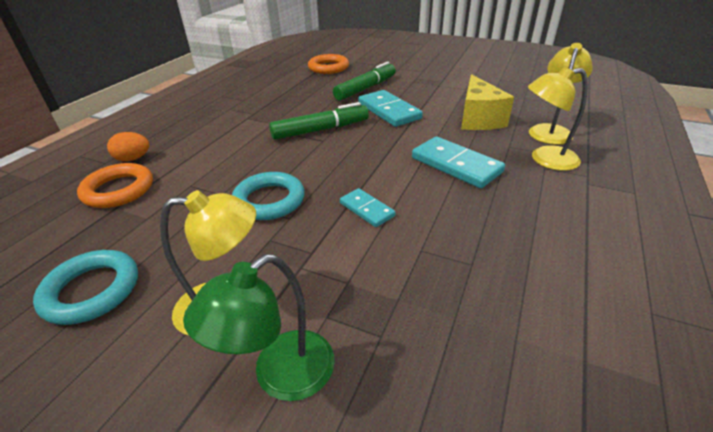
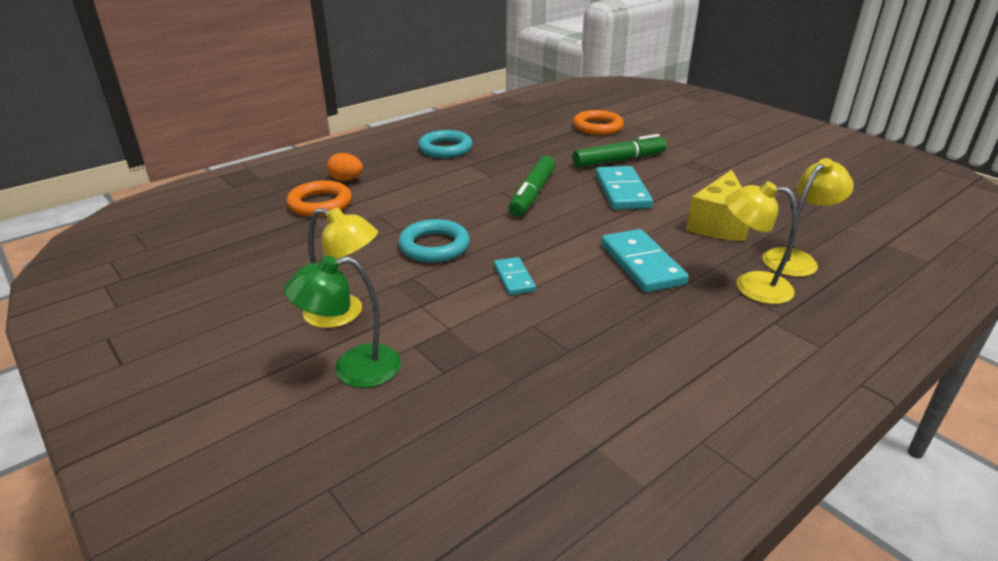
camera: 25 degrees right, 5 degrees down
(92, 290) = (262, 273): turquoise ring -> turquoise ring (445, 149)
(321, 130) = (532, 194): green marker -> green marker turned 105 degrees clockwise

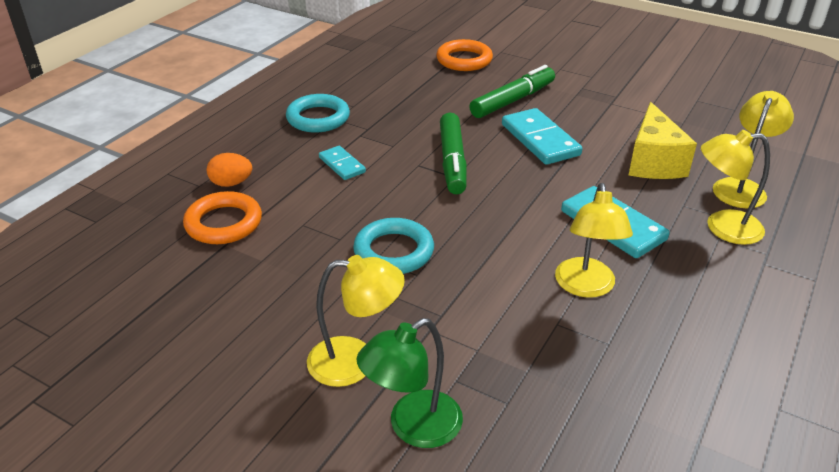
camera: 20 degrees left, 5 degrees up
(514, 278) = (502, 272): turquoise domino -> turquoise domino (342, 165)
(580, 304) = (586, 287): none -> yellow lamp

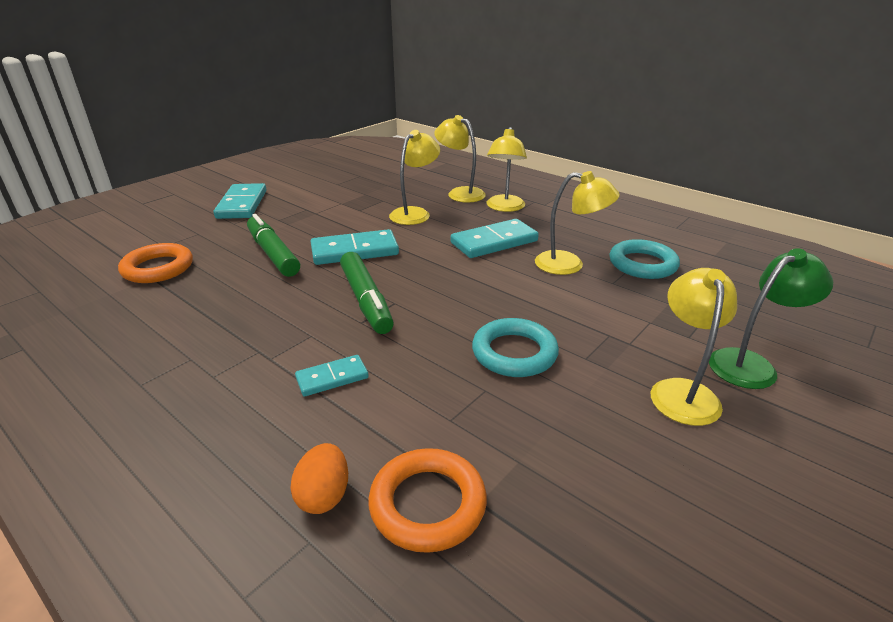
camera: 80 degrees left, 5 degrees down
(318, 118) = (198, 392): turquoise ring -> turquoise ring (642, 264)
(413, 427) = (751, 364): green lamp -> green lamp turned 90 degrees counterclockwise
(452, 161) = (366, 300): green marker -> green marker turned 60 degrees clockwise
(602, 62) = (242, 204): none -> turquoise domino
(653, 162) = (415, 213): yellow cheese -> yellow lamp

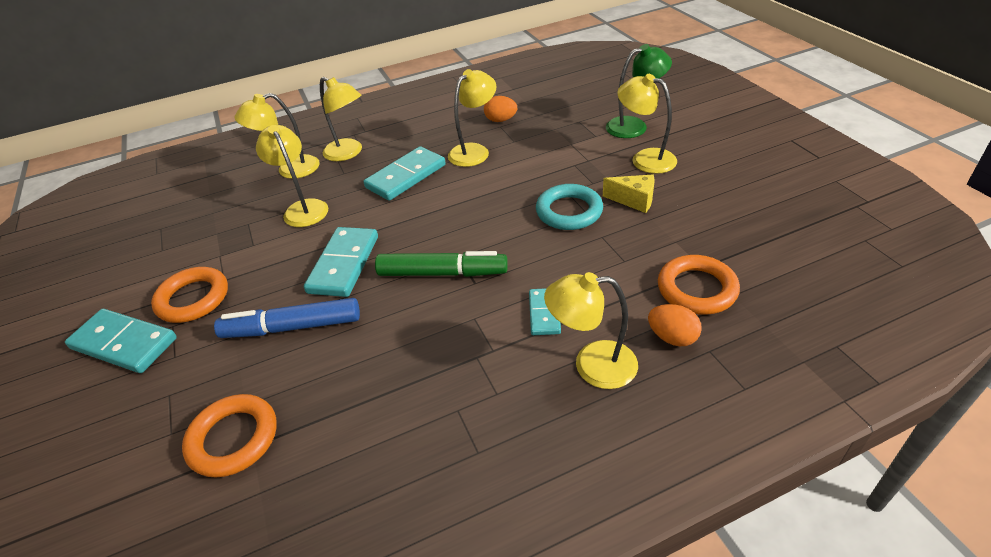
camera: 60 degrees left, 10 degrees up
(262, 433) = (592, 365): none -> yellow lamp
(273, 253) = (292, 327): green marker -> blue marker
(291, 210) = (193, 299): none -> orange ring
(494, 242) = (406, 176): turquoise domino -> turquoise domino turned 45 degrees clockwise
(578, 401) = (634, 200): none -> yellow cheese
(642, 264) = (501, 120): turquoise ring -> orange egg
(751, 364) = (634, 126): green lamp -> green lamp turned 75 degrees clockwise

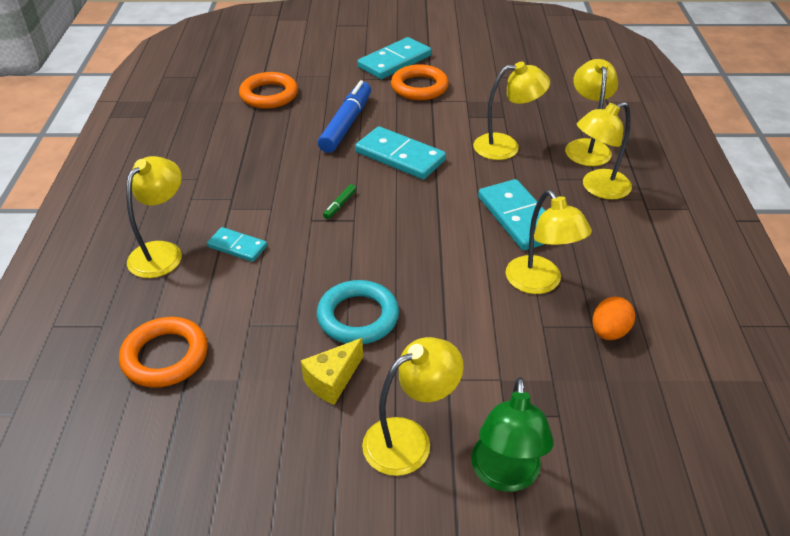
camera: 110 degrees right, 0 degrees up
(442, 273) = (340, 205): green marker -> green marker, size x0.41
(672, 337) = (137, 309): orange egg -> none

